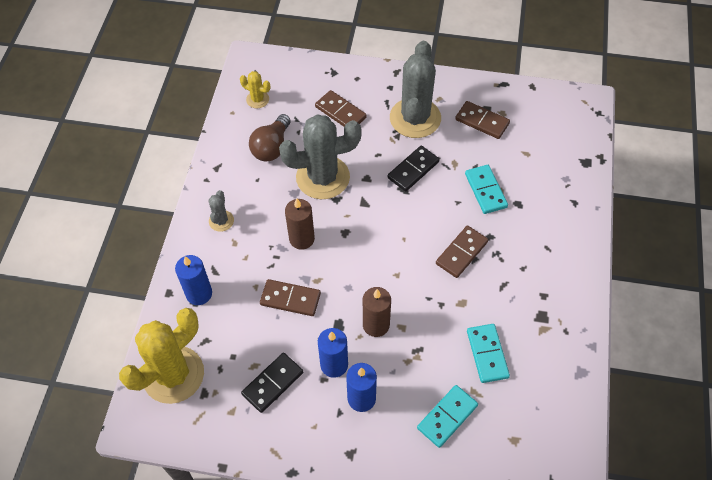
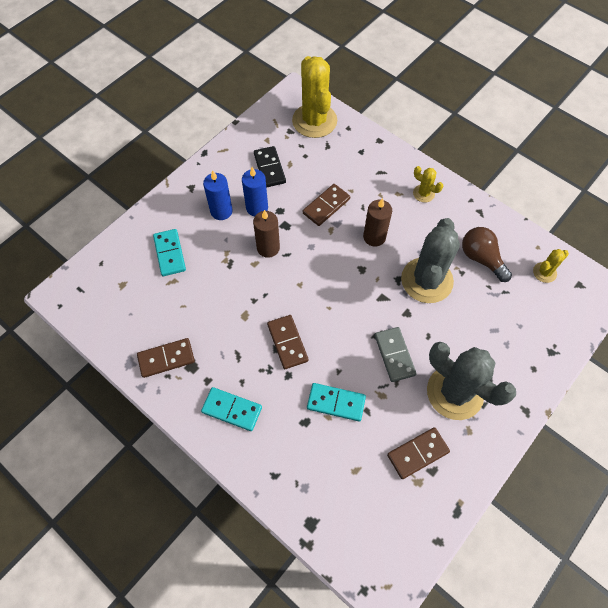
camera: 120 degrees right, 5 degrees up
(199, 294) = (367, 156): blue candle -> none
(221, 221) = (423, 193): grey cactus -> yellow cactus
(340, 112) = (495, 331): brown domino -> brown domino (166, 359)
(413, 170) = (394, 355): black domino -> grey domino
(487, 354) = (192, 307): turquoise domino -> turquoise domino (232, 410)

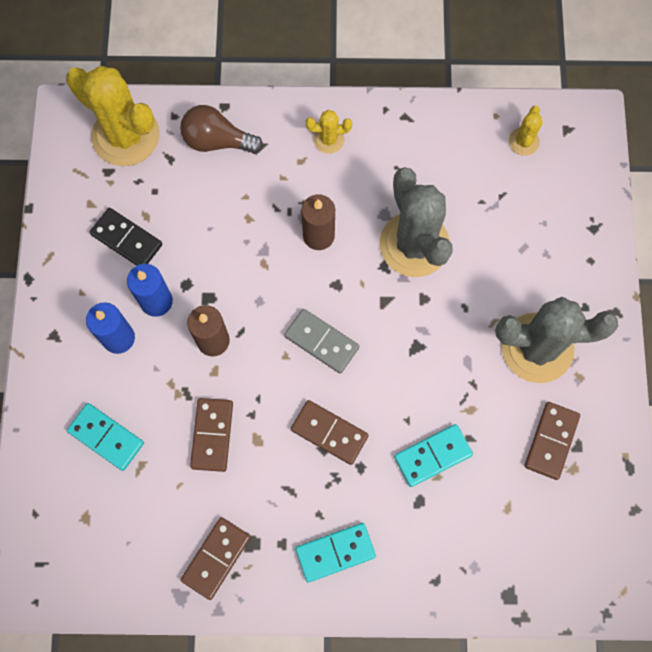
camera: 40 degrees left, 10 degrees up
(326, 206) = (234, 238): brown domino -> brown domino (212, 435)
(394, 355) = (448, 356): grey domino -> grey domino (321, 342)
(481, 258) = (449, 174): brown light bulb -> brown light bulb (217, 141)

